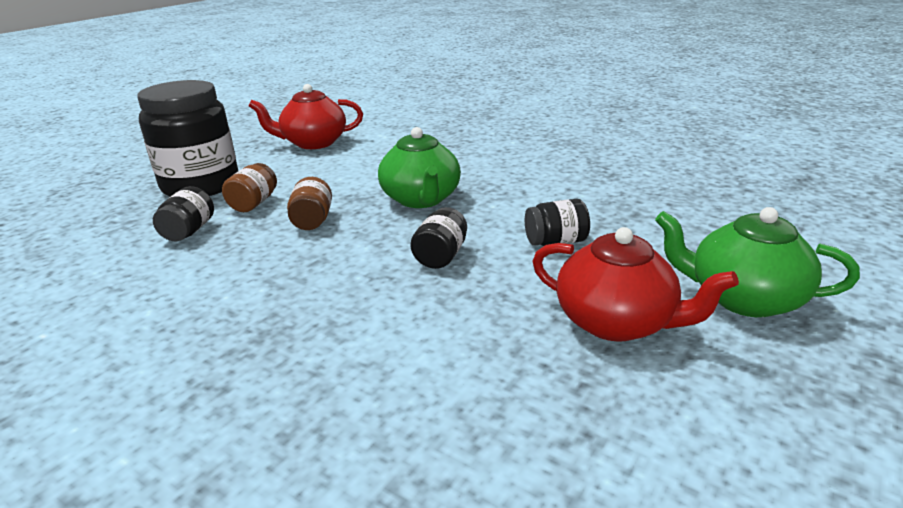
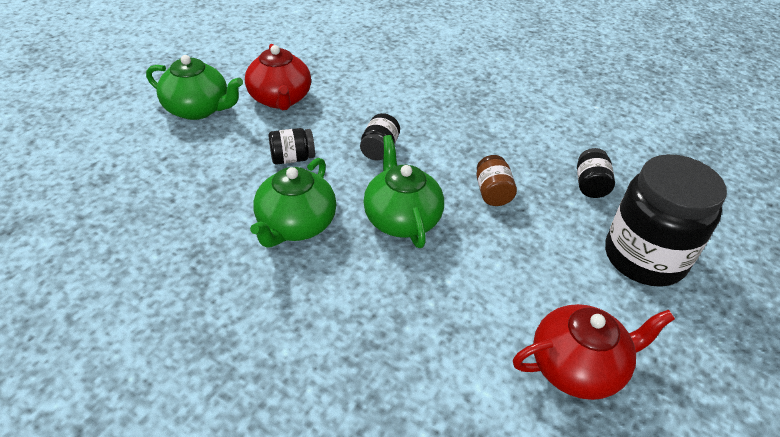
camera: 175 degrees right, 15 degrees up
(254, 203) = (562, 221): brown jar -> none
(528, 192) = (295, 225): none -> green teapot
(616, 322) = (280, 99): red teapot -> red teapot turned 135 degrees counterclockwise

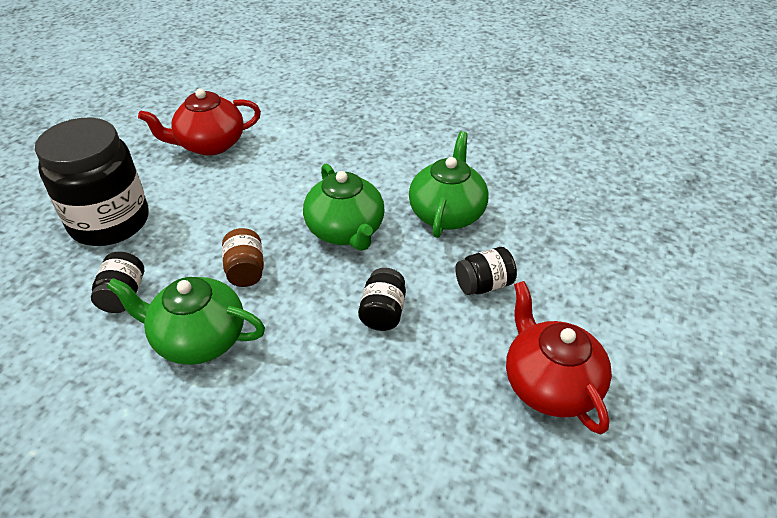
camera: 175 degrees right, 0 degrees up
(198, 109) = (649, 346): green teapot -> green teapot (198, 339)

